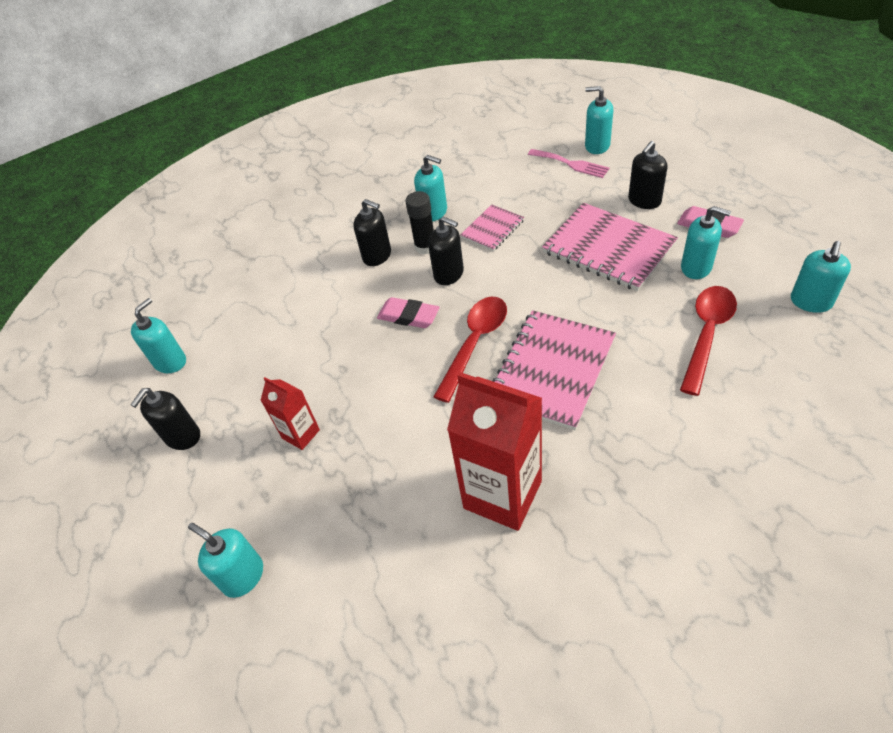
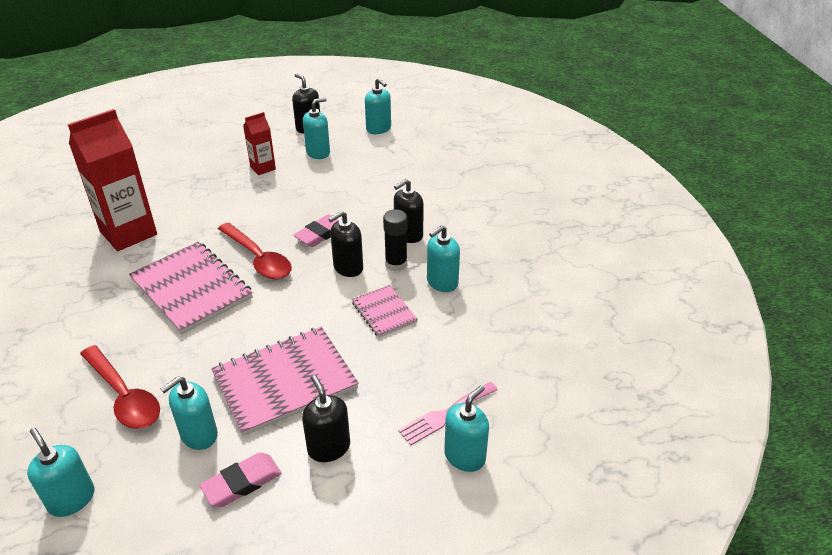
camera: 105 degrees right, 10 degrees down
(243, 576) = (192, 137): turquoise soap dispenser -> turquoise soap dispenser (318, 152)

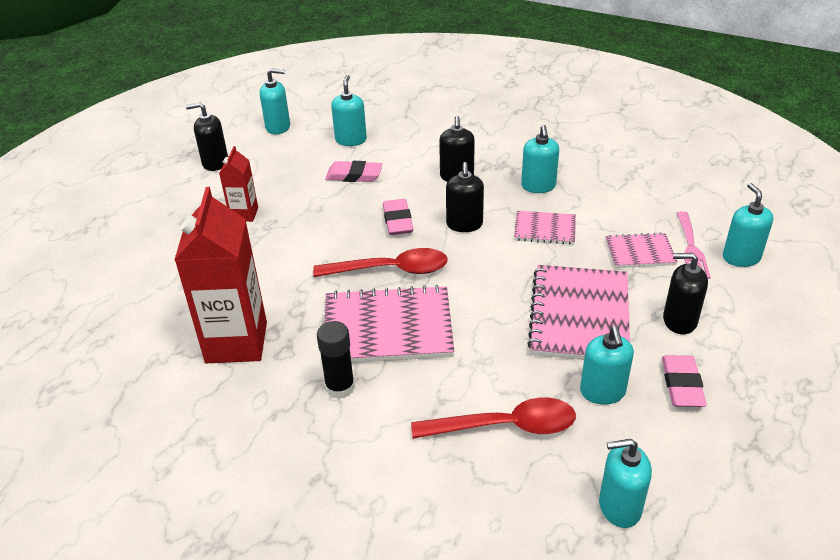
camera: 50 degrees left, 0 degrees up
(318, 152) = (266, 173): turquoise soap dispenser -> turquoise soap dispenser (351, 140)
(356, 188) = (354, 175): none -> pink eraser
(396, 264) = (489, 198): black glue stick -> black glue stick (340, 387)
(406, 382) = (640, 252): none -> pink notebook

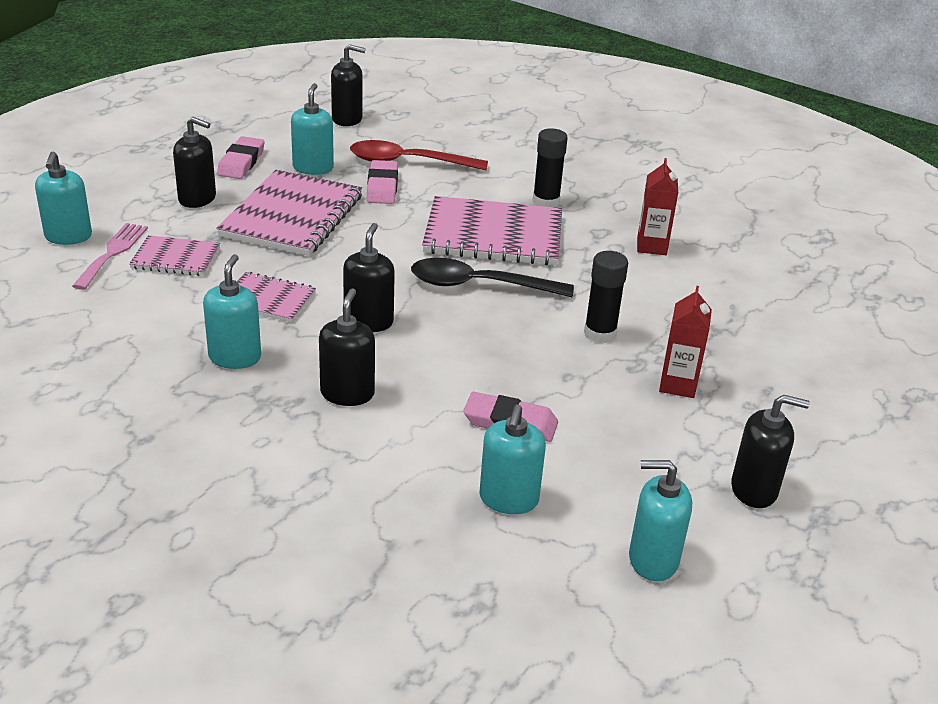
camera: 175 degrees left, 5 degrees down
(236, 342) = (651, 246): red carton -> red carton, size x0.51
(294, 243) = (600, 333): none -> black glue stick
(390, 270) = (479, 285): red spoon -> black spoon
(397, 220) = (457, 341): pink eraser -> pink eraser (382, 187)
(619, 507) = (347, 119): turquoise soap dispenser -> black soap dispenser

